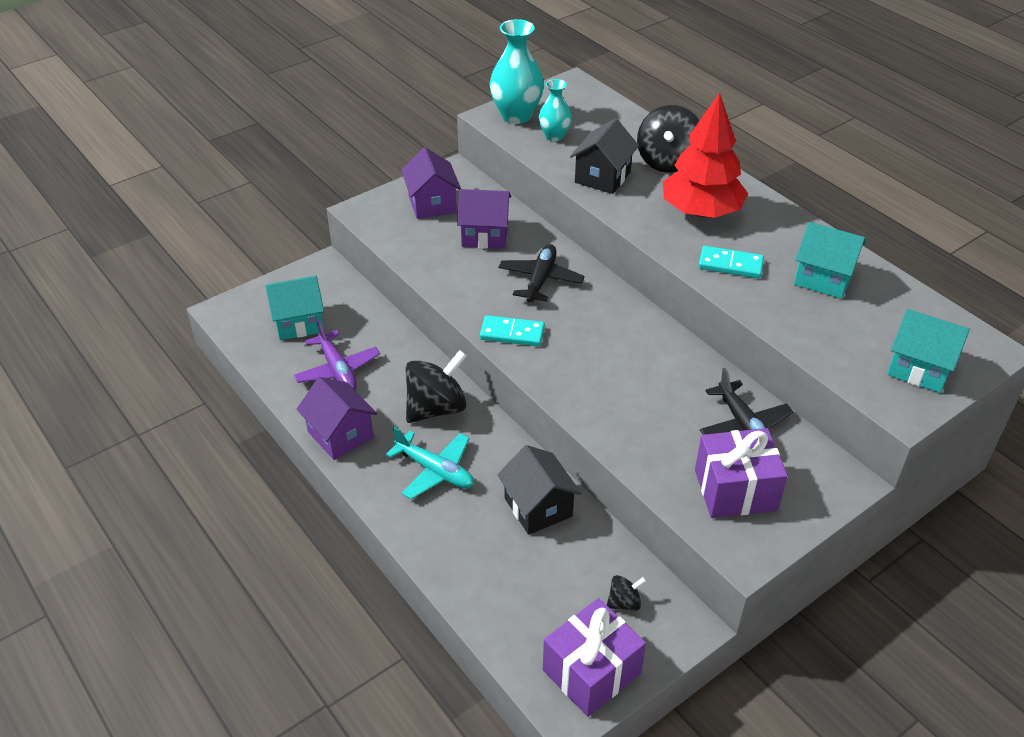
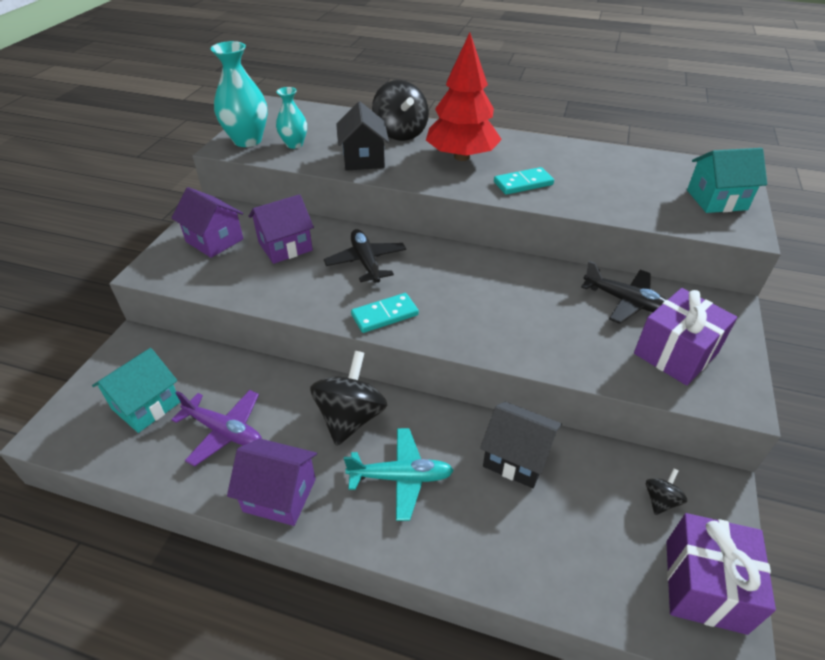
camera: 35 degrees left, 0 degrees up
(823, 278) = (591, 168): turquoise house -> none

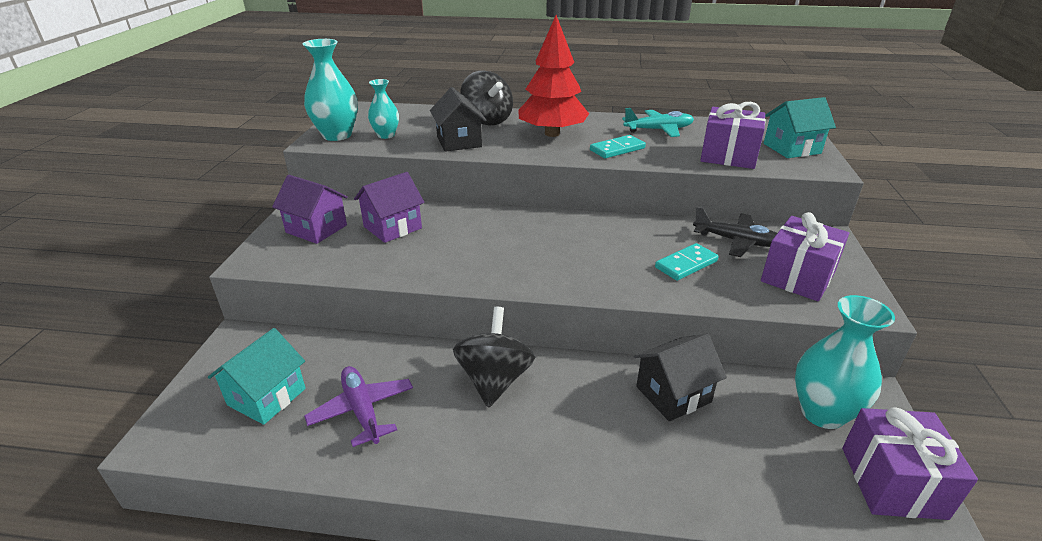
camera: 10 degrees left, 10 degrees down
(224, 431) = (362, 410): purple plane -> purple plane turned 135 degrees counterclockwise
(280, 495) = (440, 463): purple house -> none
(366, 262) = (479, 233): black plane -> none
(385, 315) = (513, 275): turquoise domino -> turquoise domino (686, 264)
(401, 477) = (564, 428): turquoise plane -> turquoise plane (659, 130)
(516, 457) = (673, 394): black house -> black house turned 45 degrees counterclockwise
(640, 204) = (728, 156): none -> purple gift
(660, 500) = (822, 413): black spinning top -> turquoise vase

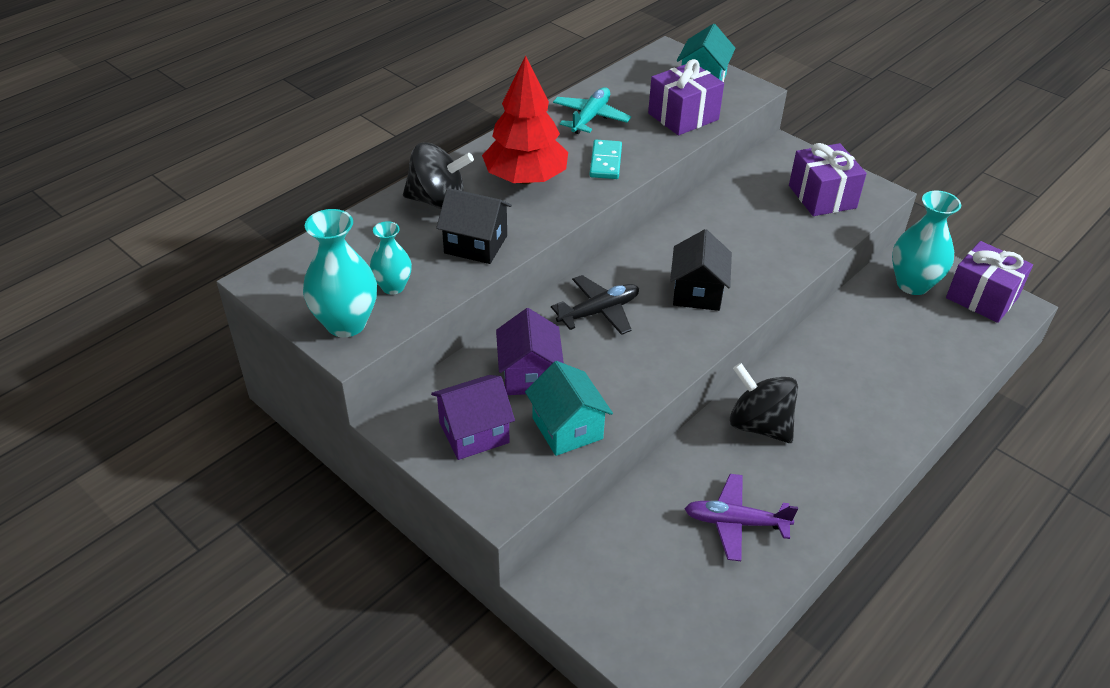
camera: 55 degrees left, 10 degrees up
(266, 397) = (667, 583): turquoise house -> turquoise house (567, 428)
(673, 394) = (847, 339): black house -> black house (697, 292)
(686, 264) = (760, 236): turquoise domino -> none
(737, 241) = (752, 192): black plane -> black plane (599, 311)

